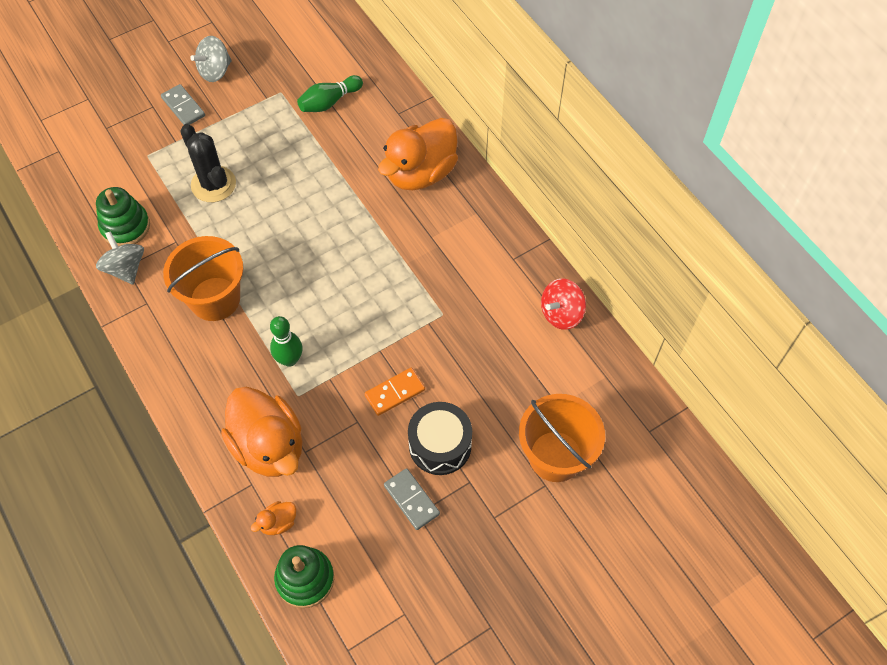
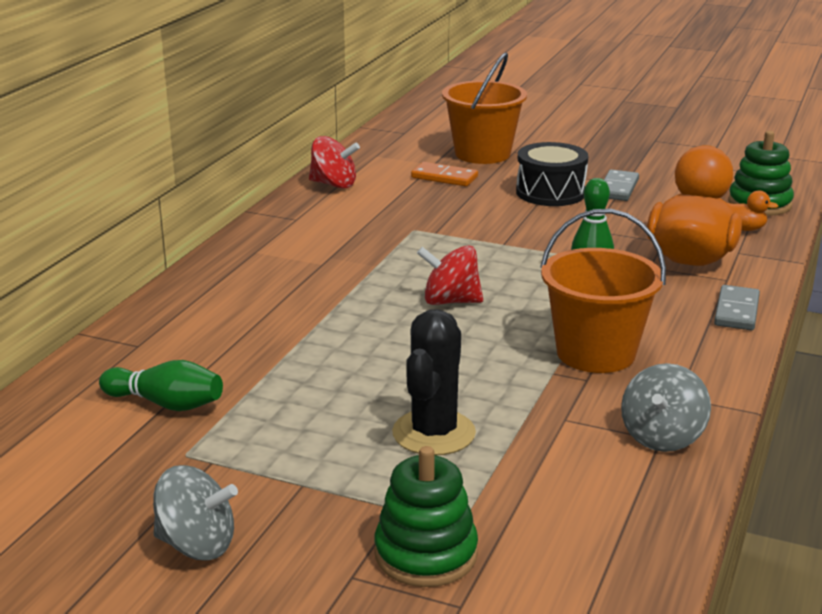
camera: 125 degrees left, 35 degrees down
(125, 227) = (606, 473): green stacking toy -> green stacking toy (426, 554)
(183, 107) = (317, 538): grey domino -> grey domino (736, 311)
(329, 271) = (450, 301): none -> red spinning top
(395, 393) = (535, 224): orange domino -> orange domino (444, 177)
(420, 173) = (231, 298): orange duck -> none

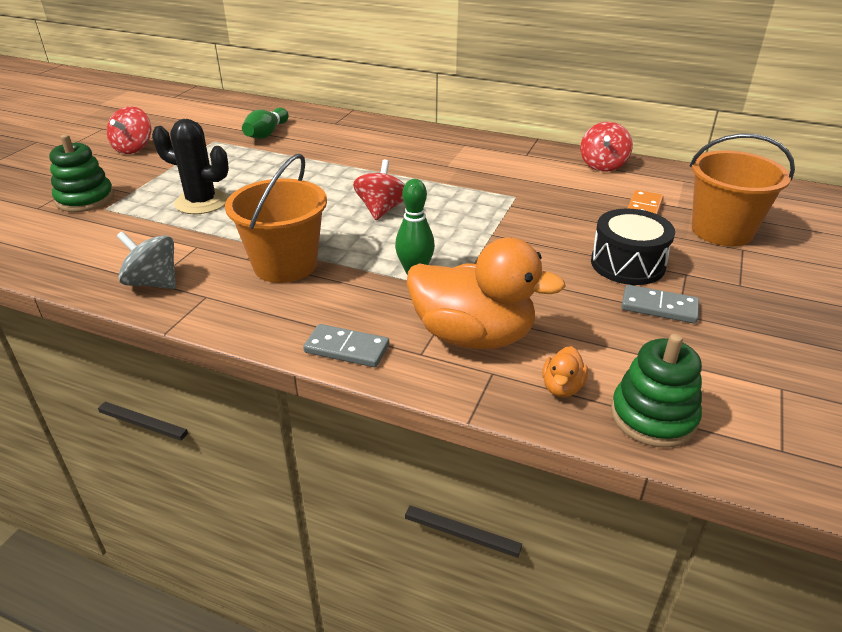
camera: 90 degrees right, 10 degrees up
(197, 545) = (134, 148): grey spinning top -> red spinning top

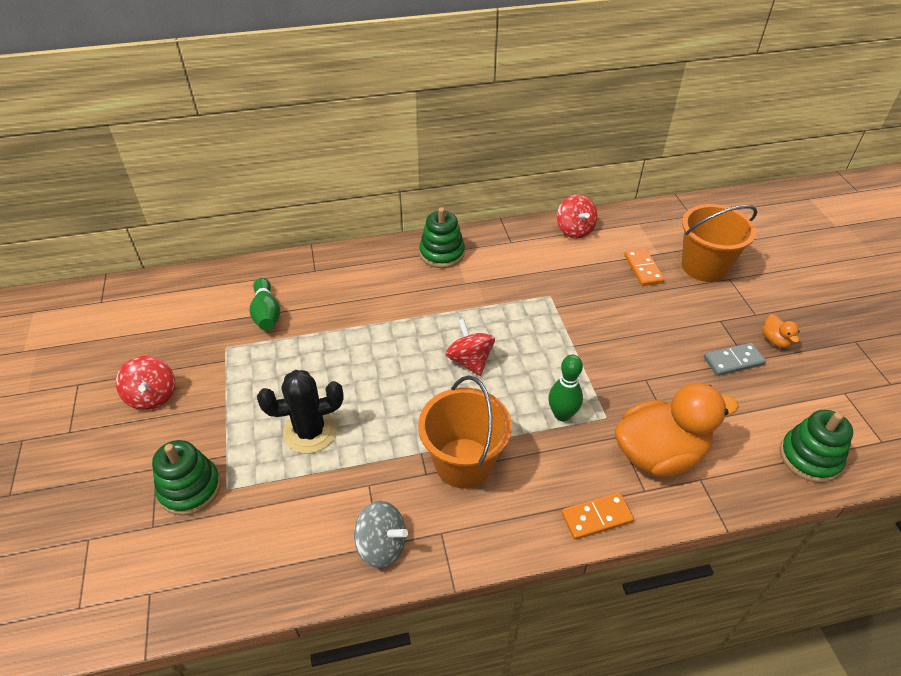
camera: 35 degrees left, 10 degrees up
(153, 283) = (382, 546): grey spinning top -> grey spinning top turned 150 degrees counterclockwise
(346, 349) = (596, 517): grey domino -> orange domino
(451, 143) = (442, 253): none -> green stacking toy
(562, 387) = (747, 466): orange duck -> orange duck (775, 340)
(627, 264) = (682, 330): black drum -> none

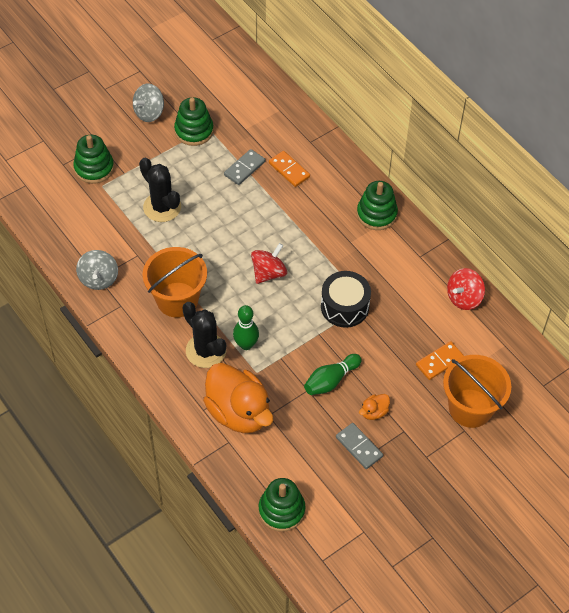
camera: 65 degrees right, 10 degrees up
(152, 396) = (149, 113): red spinning top -> grey spinning top
(218, 361) = (194, 131): none -> green stacking toy
(266, 313) = (250, 135): green bowling pin -> green bowling pin (331, 380)
(309, 334) = (244, 168): none -> grey domino
(546, 314) = (344, 307): none -> black drum
(555, 458) = (206, 351): none -> black cactus
(596, 517) = (169, 386): orange domino -> orange domino (289, 170)
(775, 340) = (400, 475): orange duck -> orange duck (374, 412)

